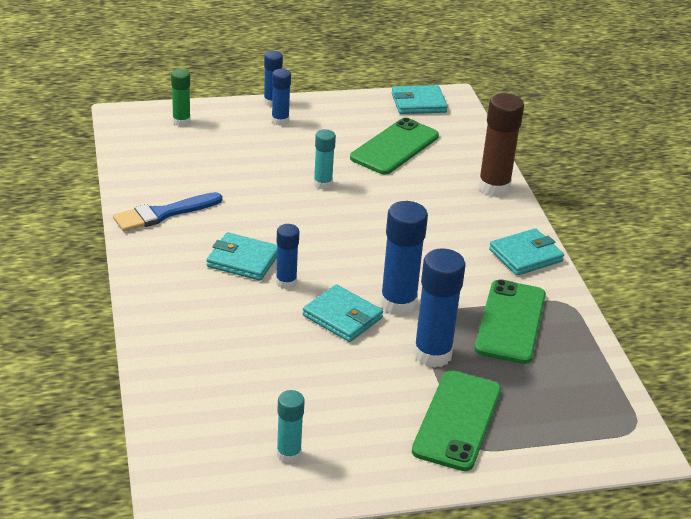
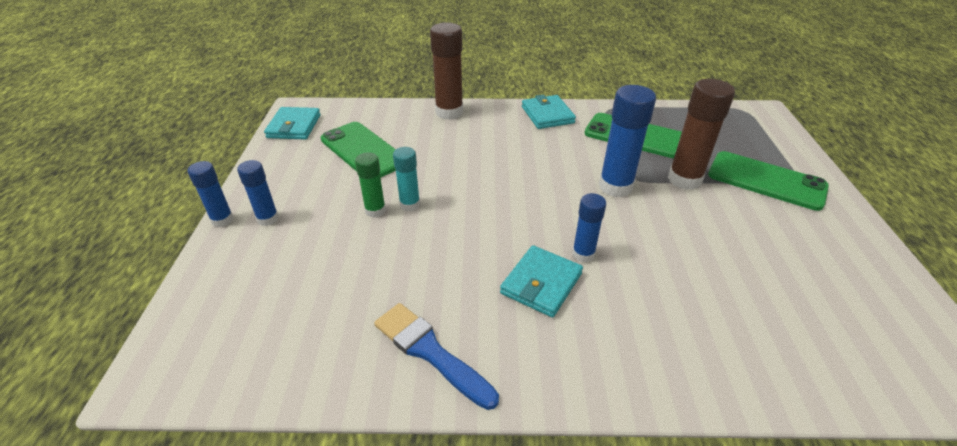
camera: 75 degrees left, 5 degrees up
(163, 214) = (430, 352): blue brush -> blue brush turned 150 degrees clockwise
(181, 121) = (210, 310): green glue stick -> green glue stick (375, 210)
(288, 454) = (858, 287): turquoise glue stick -> none
(342, 317) = (638, 223): turquoise wallet -> none
(432, 354) = (684, 179): blue glue stick -> brown glue stick

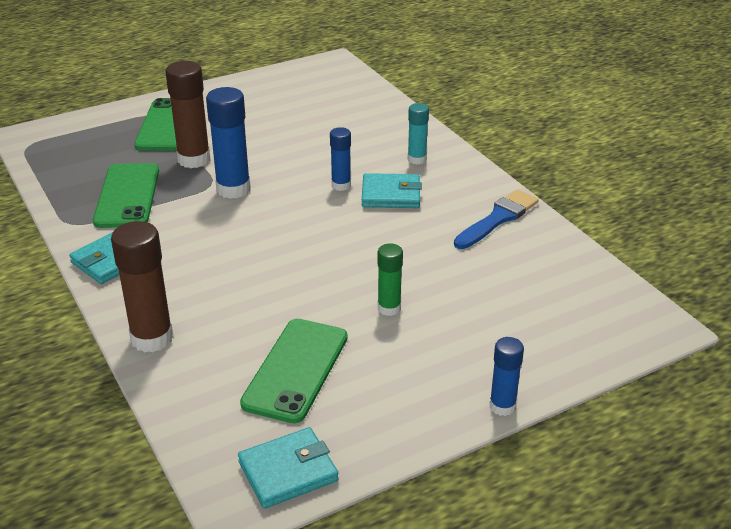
camera: 120 degrees left, 5 degrees down
(268, 219) = (468, 373): blue glue stick -> none
(410, 204) = (360, 291): turquoise glue stick -> turquoise glue stick (417, 159)
(430, 352) = (498, 219): blue brush -> blue brush turned 150 degrees counterclockwise

